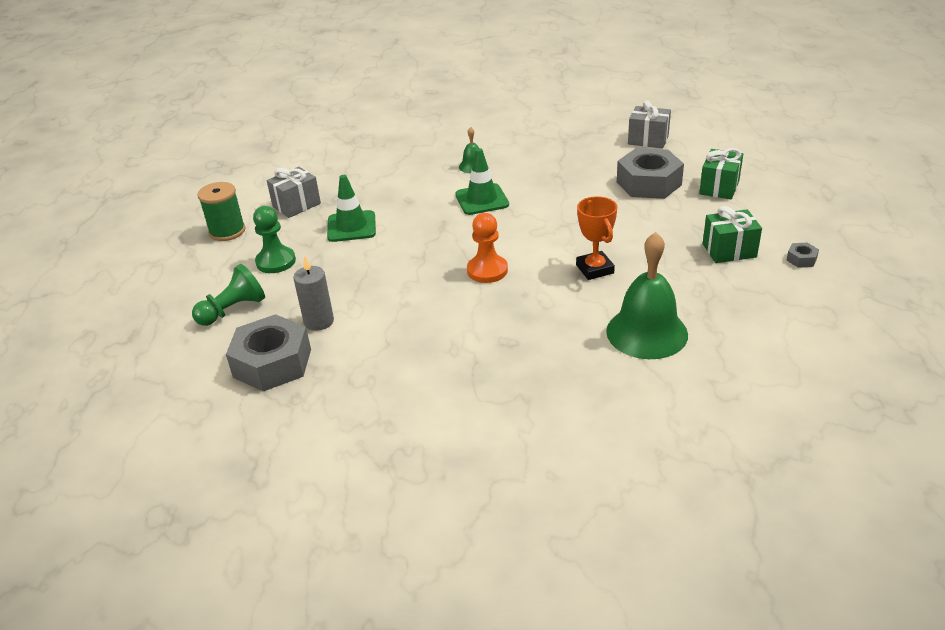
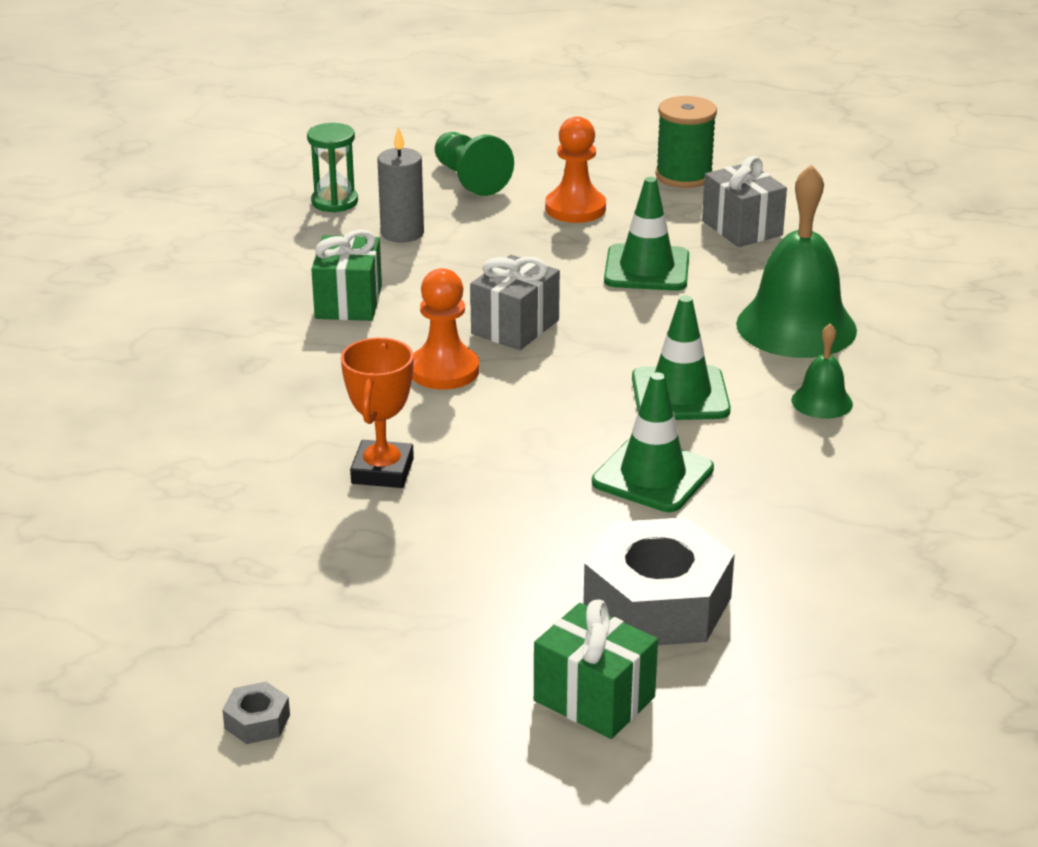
camera: 100 degrees right, 5 degrees down
(272, 363) = (334, 202): grey nut -> green hourglass
(276, 261) = (575, 208): green pawn -> orange pawn
(556, 197) = (652, 476): none -> green traffic cone
(595, 269) = (382, 471): orange trophy -> orange trophy turned 75 degrees counterclockwise
(647, 332) = (180, 484): green bell -> green bell (796, 326)
(648, 140) = (873, 654): grey gift -> grey gift (515, 327)
(729, 250) = (345, 636): green gift -> green gift (348, 302)

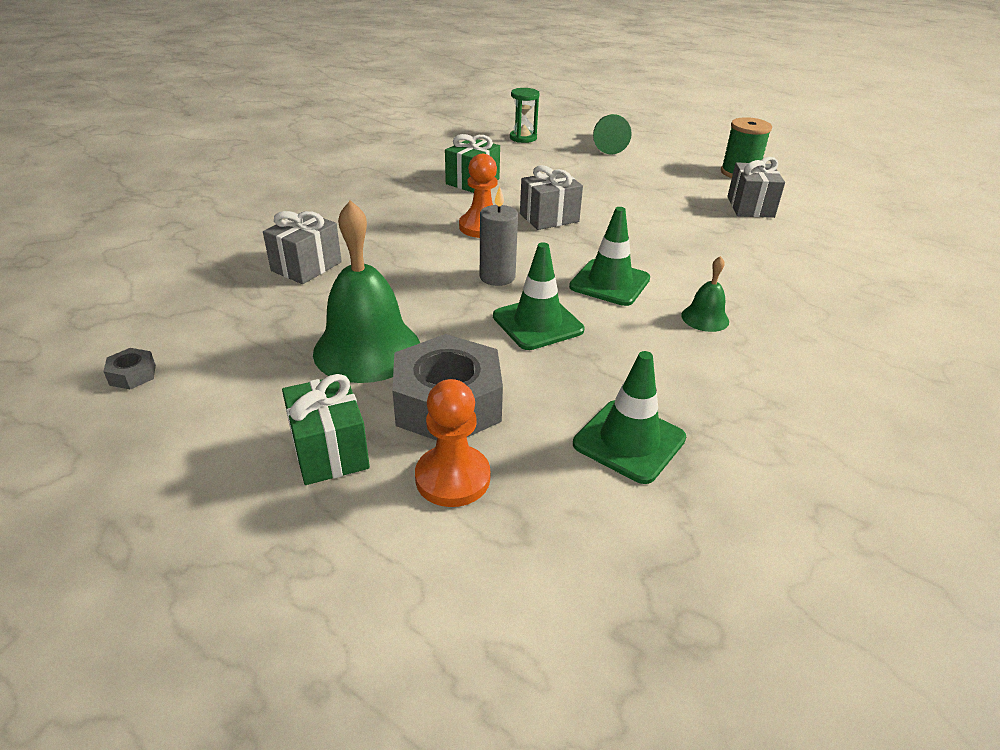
camera: 30 degrees right, 5 degrees up
(282, 509) = (306, 266): none -> grey gift
(382, 471) = (383, 266): orange trophy -> none
(402, 233) = (541, 159): grey candle -> grey candle (497, 277)
(575, 208) = (653, 172): orange pawn -> orange pawn (452, 478)
(646, 269) = (664, 211): green traffic cone -> green traffic cone (629, 441)
(796, 326) = (732, 269): green bell -> green bell (367, 349)

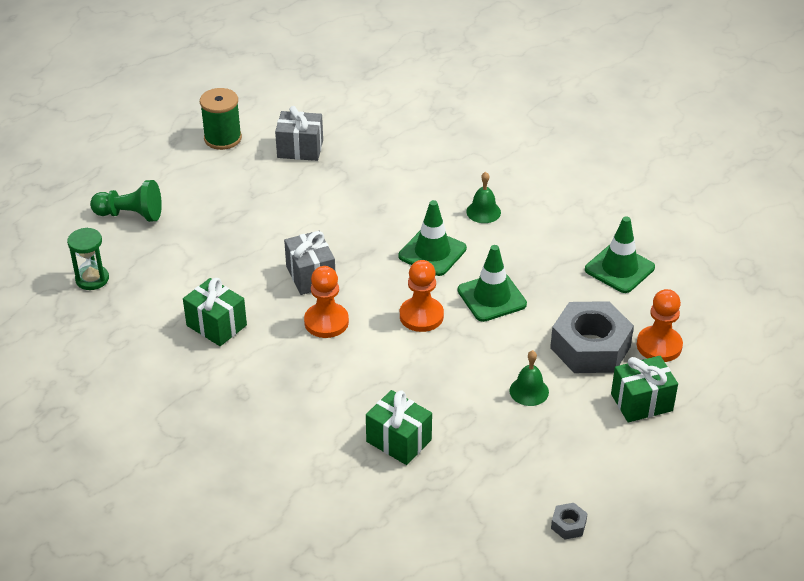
camera: 85 degrees left, 5 degrees up
(306, 266) = (398, 441): grey gift -> green gift
(367, 349) = (529, 391): green bell -> green bell, size x0.48
(497, 277) = (421, 316): grey candle -> orange pawn

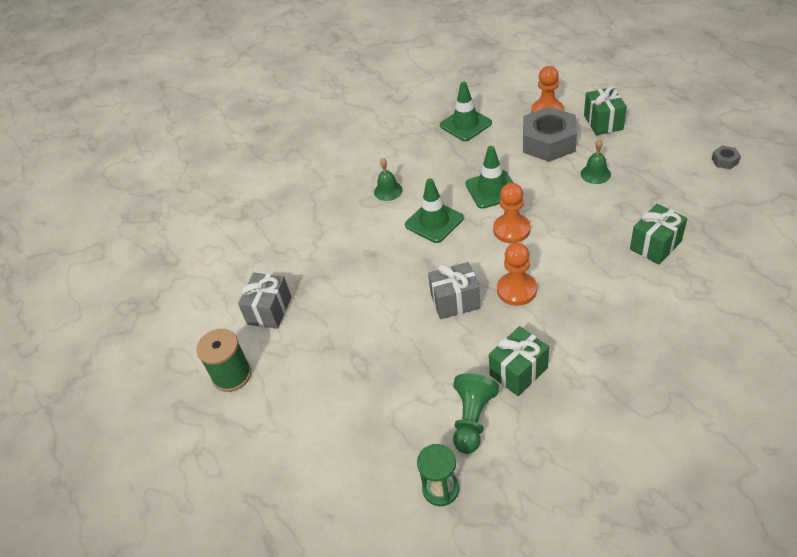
camera: 75 degrees left, 5 degrees up
(130, 215) = (339, 457): green pawn -> green pawn (472, 420)

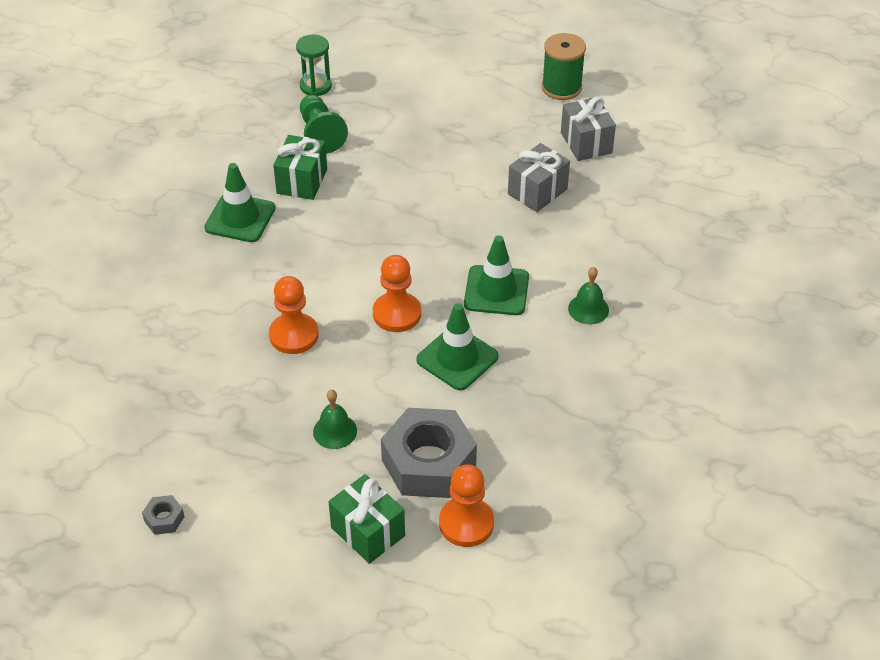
camera: 140 degrees right, 0 degrees up
(455, 301) = (405, 217): grey gift -> grey gift (537, 191)
(465, 124) = (572, 452): green traffic cone -> green traffic cone (240, 218)
(516, 290) = (348, 250): orange pawn -> orange pawn (294, 335)
(655, 245) = (218, 354): green gift -> none

